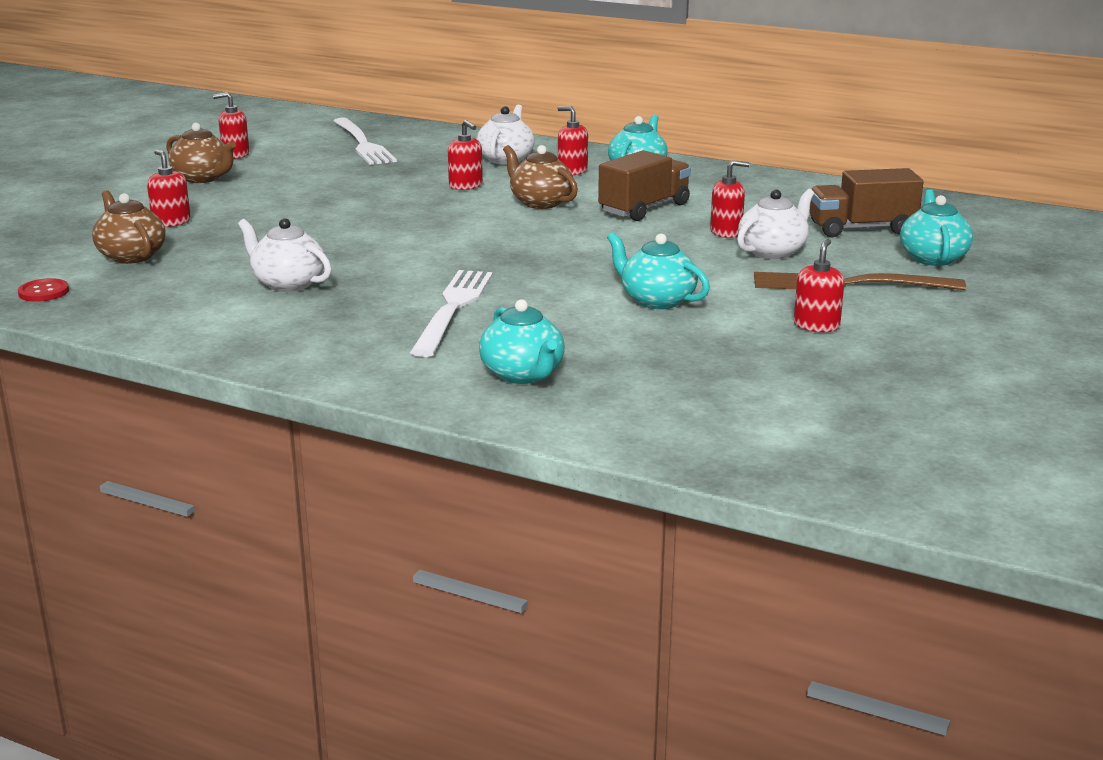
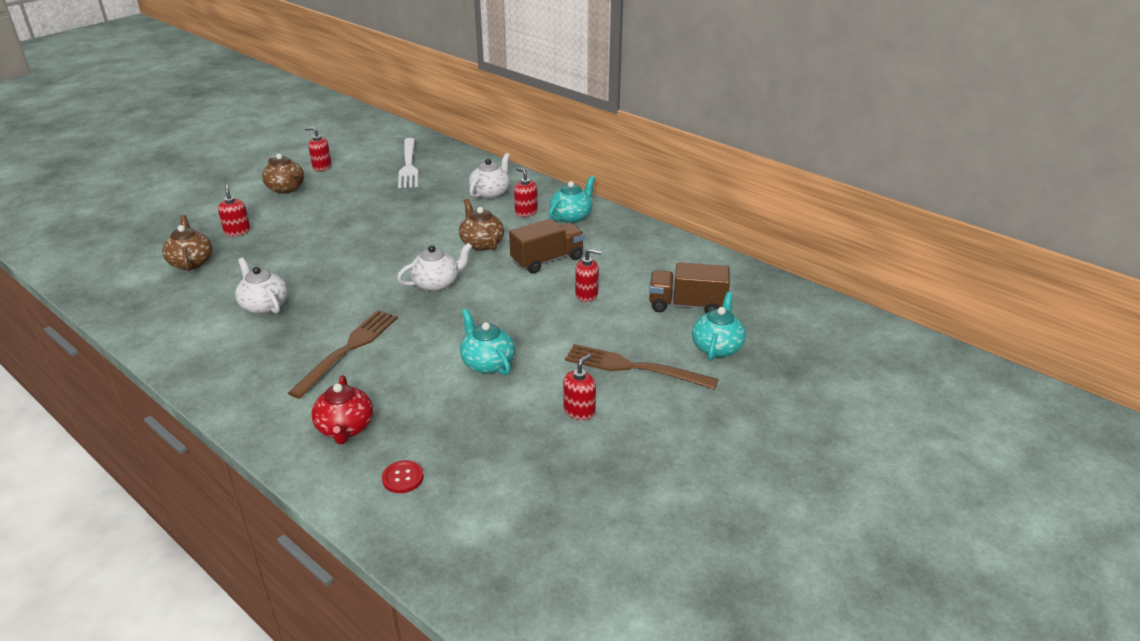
camera: 15 degrees right, 10 degrees up
(43, 292) = (117, 291): red button -> red button (403, 478)
(453, 308) = (349, 349): white fork -> brown fork
(466, 186) = (445, 219): red soap dispenser -> none
(523, 375) = (345, 428): turquoise teapot -> red teapot
(773, 251) = (605, 321): white teapot -> white teapot (437, 284)

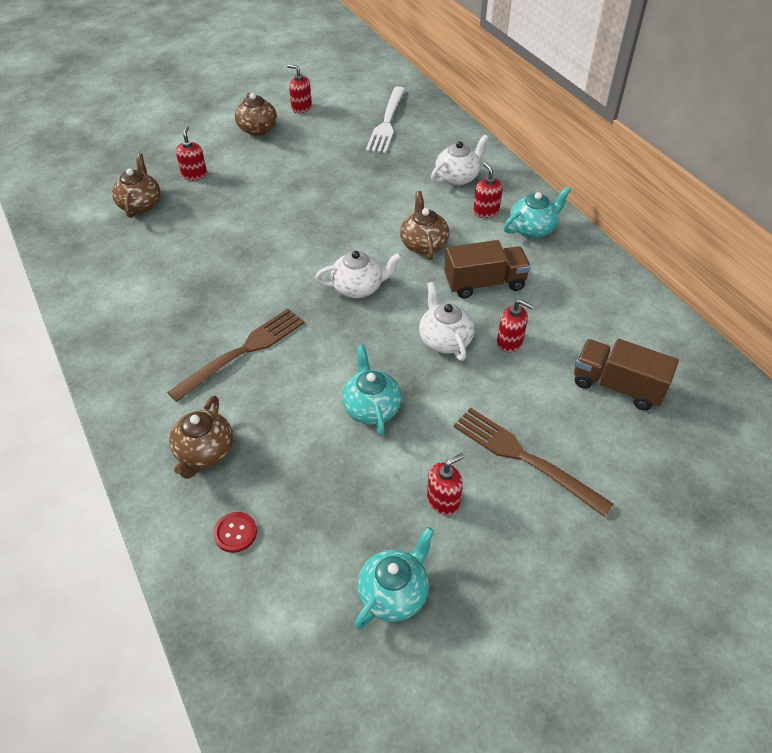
camera: 20 degrees right, 15 degrees up
(264, 306) = (186, 275): white teapot -> white teapot (444, 340)
(345, 428) = (204, 452): red teapot -> brown teapot
(717, 347) = (630, 456): turquoise teapot -> turquoise teapot (394, 593)

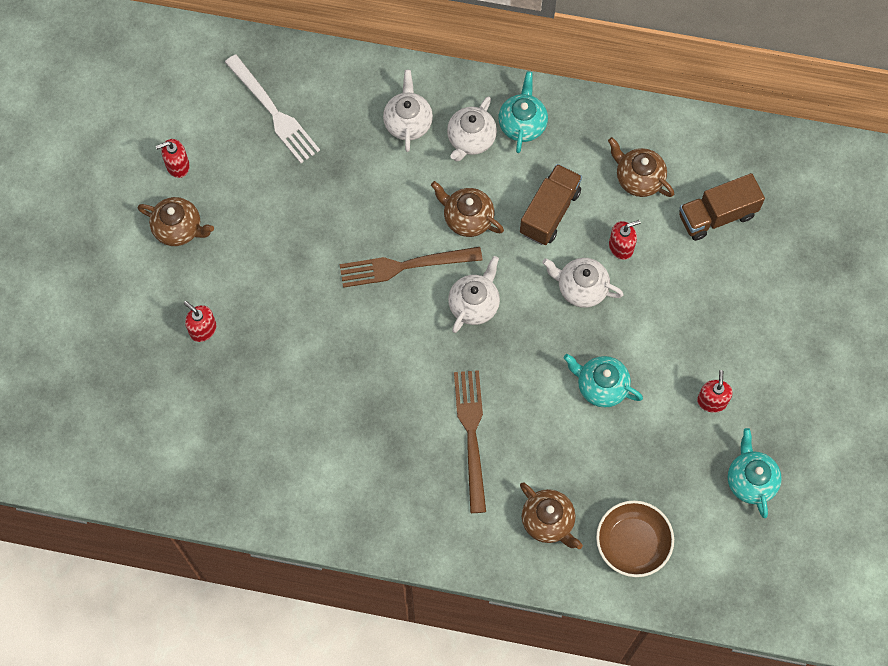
camera: 50 degrees left, 20 degrees up
(140, 204) = (207, 401): brown teapot -> brown teapot (638, 178)
(235, 533) = (632, 543): red button -> brown bowl
(486, 211) = (471, 139): red soap dispenser -> white teapot
(523, 457) = (721, 326): brown fork -> brown fork (403, 266)

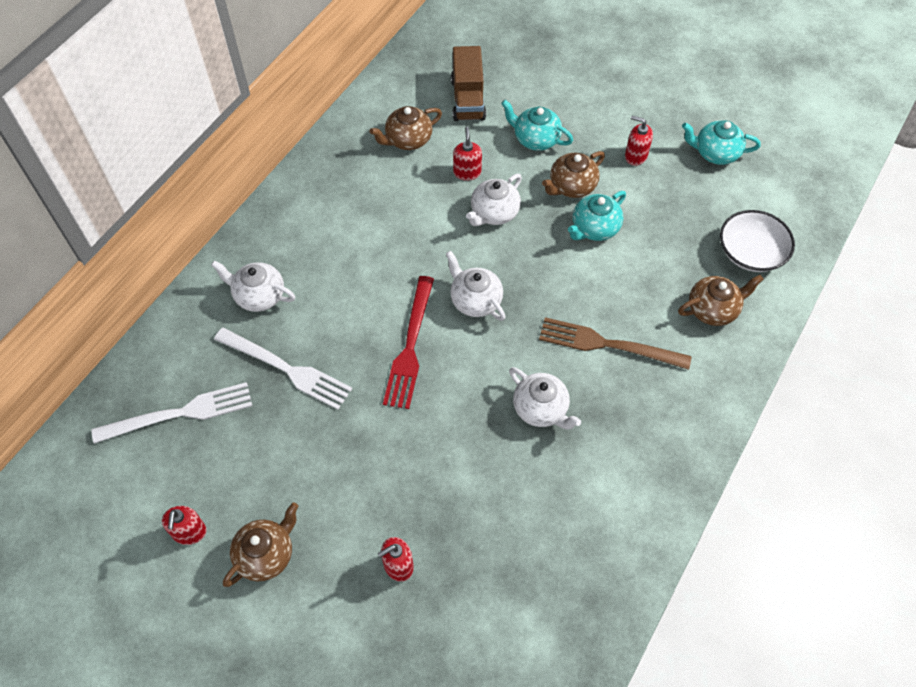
camera: 70 degrees left, 10 degrees down
(344, 176) = (288, 369): none -> white fork
(403, 266) = (410, 347): brown fork -> red fork
(467, 218) = (384, 278): brown teapot -> brown teapot (571, 186)
(471, 139) = (304, 250): white teapot -> white teapot (541, 409)
(522, 124) = (310, 205): turquoise teapot -> turquoise teapot (535, 139)
(550, 212) = (409, 213): brown truck -> none
(632, 543) = (751, 252): brown bowl -> white bowl

